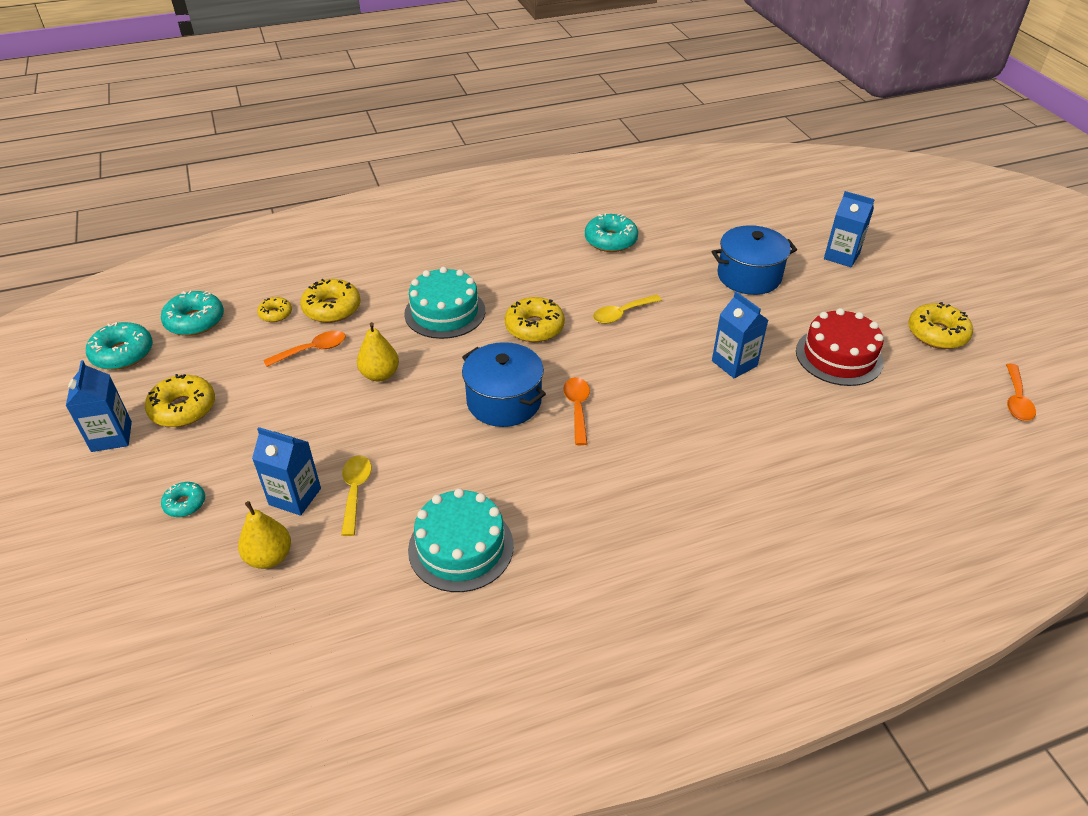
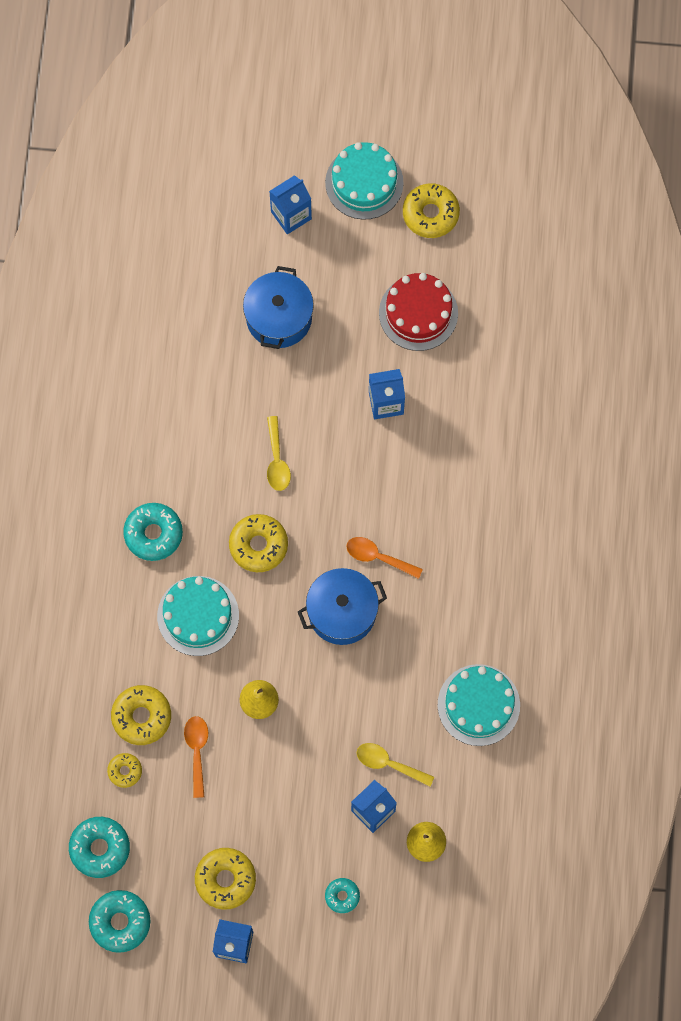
camera: 65 degrees left, 30 degrees up
(610, 240) = (160, 412): turquoise donut -> turquoise donut (153, 534)
(916, 286) = (364, 182): none -> turquoise cake
(1016, 400) = (529, 214): orange spoon -> none

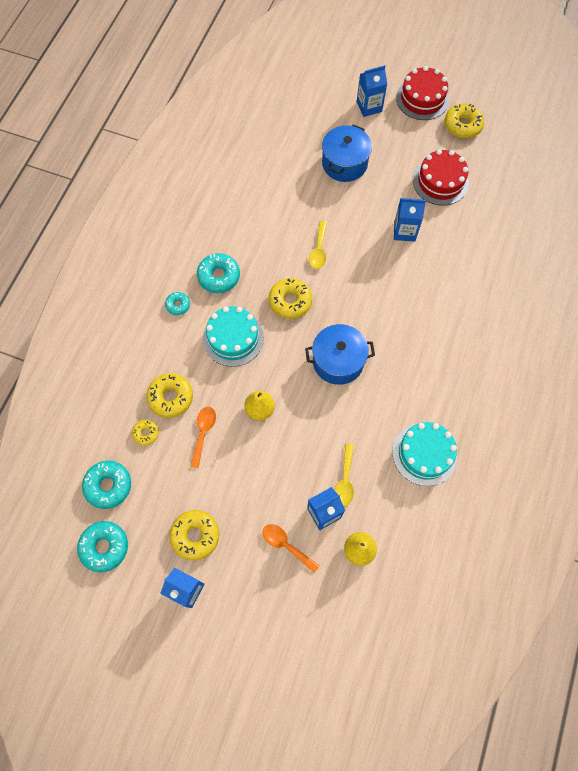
camera: 15 degrees right, 5 degrees down
(342, 896) = (282, 574): turquoise donut -> turquoise donut (178, 305)
(364, 182) = (422, 99): turquoise cake -> red cake
(378, 557) = (374, 330): orange spoon -> orange spoon (286, 545)
(388, 764) = (345, 480): yellow spoon -> yellow spoon turned 120 degrees counterclockwise

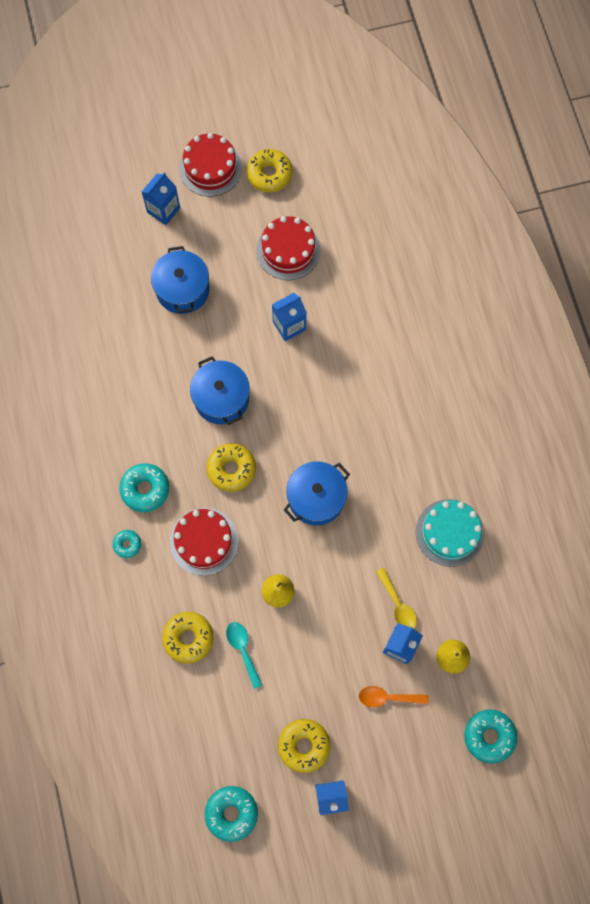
camera: 35 degrees left, 5 degrees up
(108, 486) = (193, 758): turquoise donut -> turquoise donut (489, 736)
(146, 433) = (190, 687): yellow donut -> none
(203, 433) = (242, 650): orange spoon -> turquoise spoon
(233, 338) = (204, 541): turquoise cake -> red cake
(319, 250) = (221, 398): yellow spoon -> blue pot

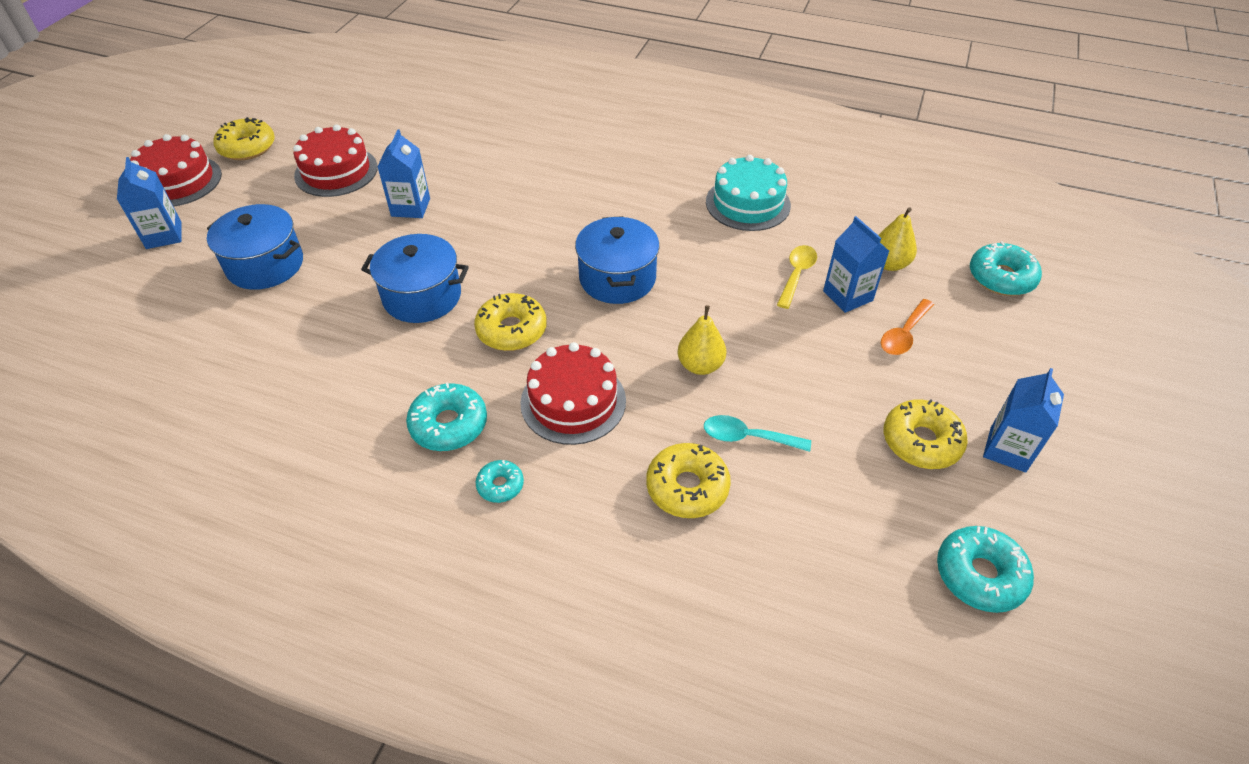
camera: 55 degrees left, 25 degrees down
(398, 604) = (796, 274): yellow spoon -> yellow spoon turned 75 degrees counterclockwise

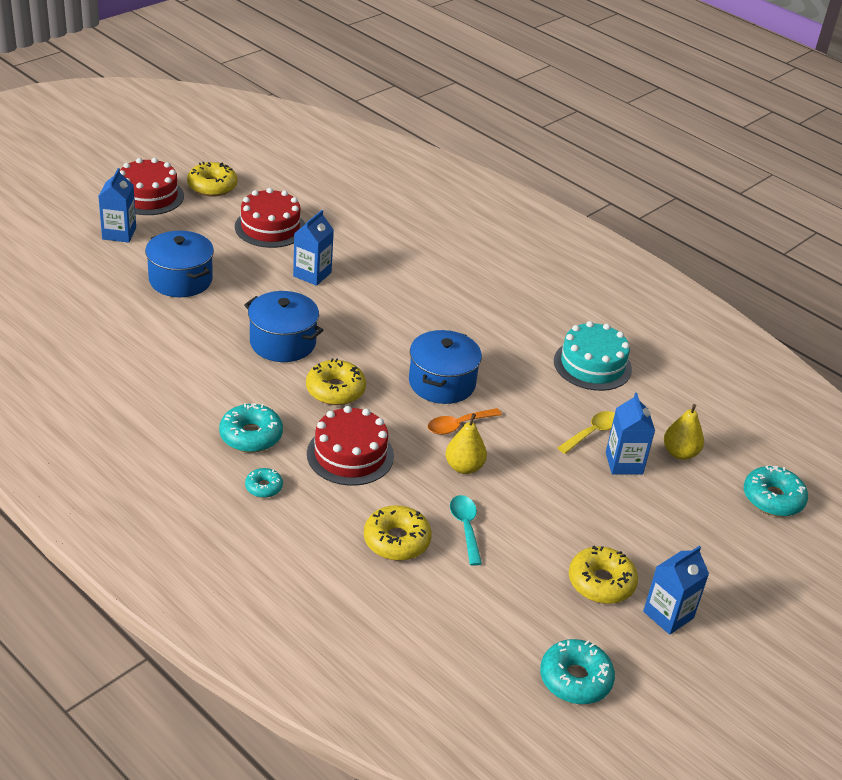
camera: 20 degrees right, 10 degrees down
(747, 437) = (465, 527): turquoise spoon -> turquoise spoon turned 45 degrees clockwise
(904, 334) = (649, 507): orange spoon -> orange spoon (458, 425)

